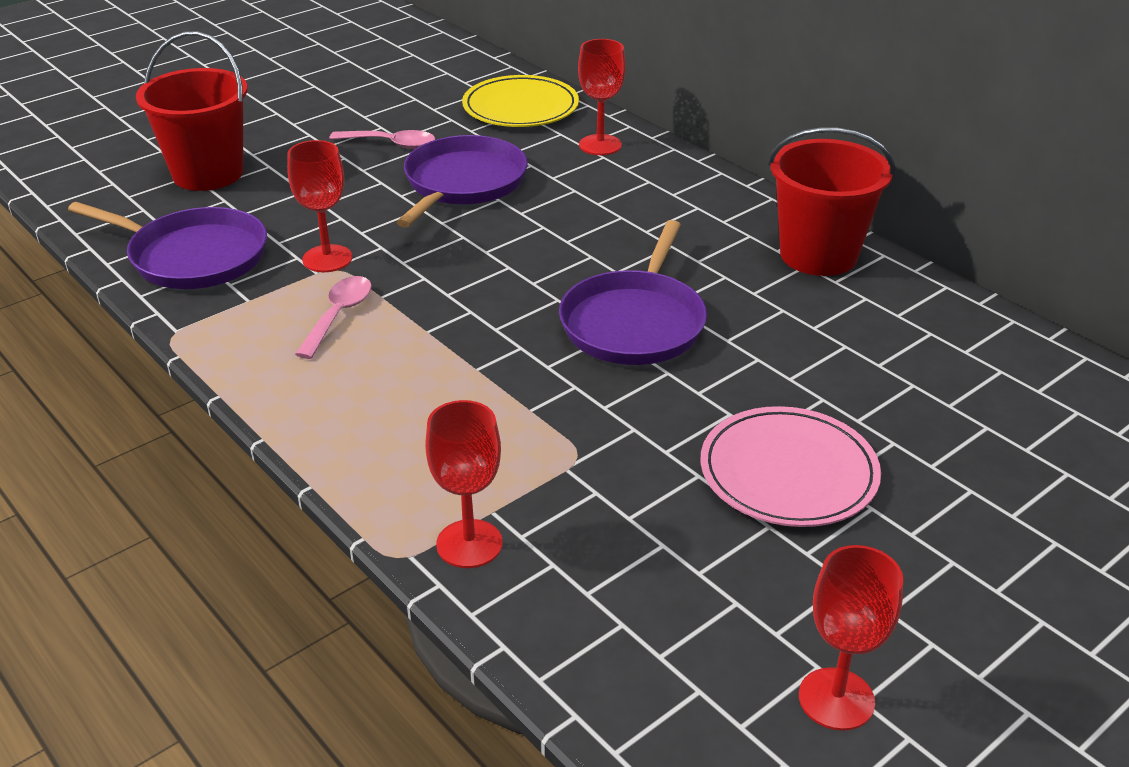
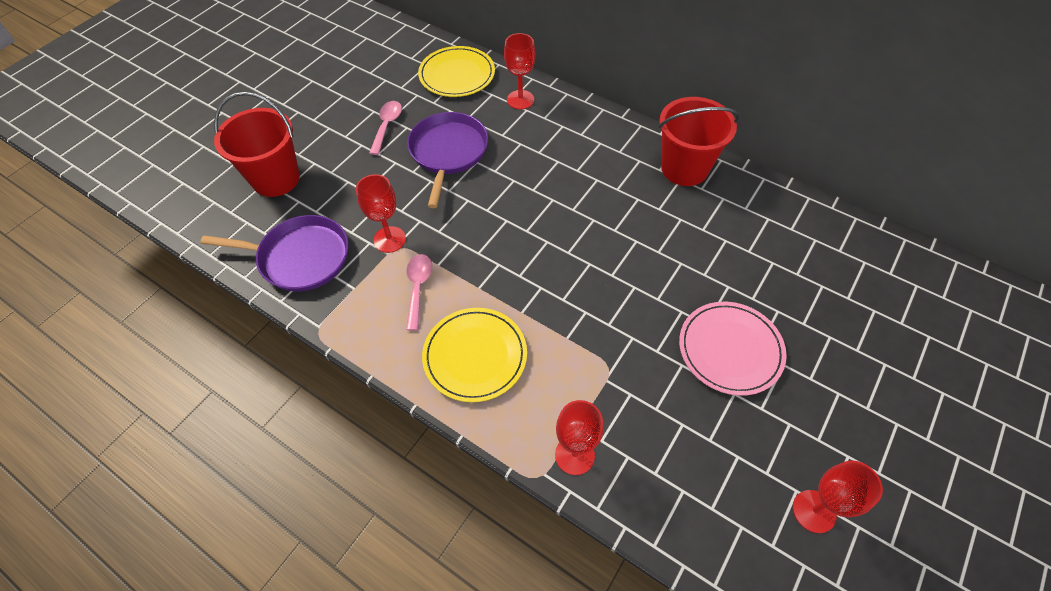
camera: 15 degrees left, 20 degrees up
(379, 403) = (475, 356): none -> yellow plate
(391, 144) = (387, 126): pink spoon -> pink spoon turned 75 degrees counterclockwise
(635, 322) = (600, 250): purple pan -> none

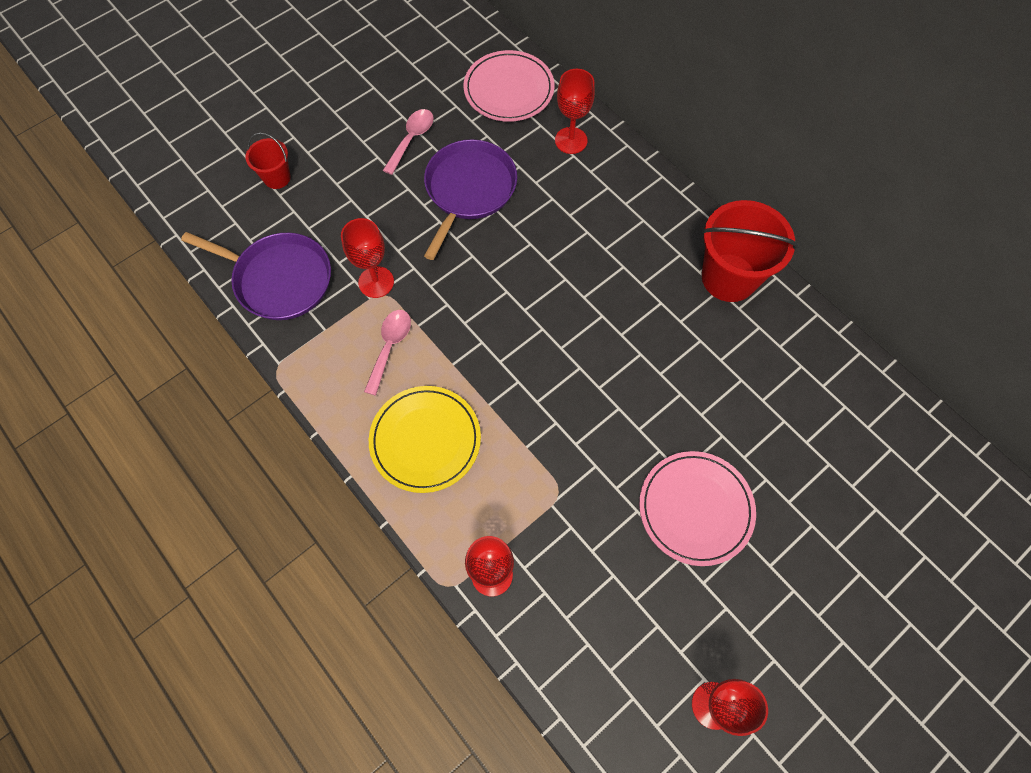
camera: 15 degrees right, 10 degrees up
(276, 179) = (277, 178): red bucket -> red bucket, size x0.52
(457, 75) = (509, 89): yellow plate -> pink plate

